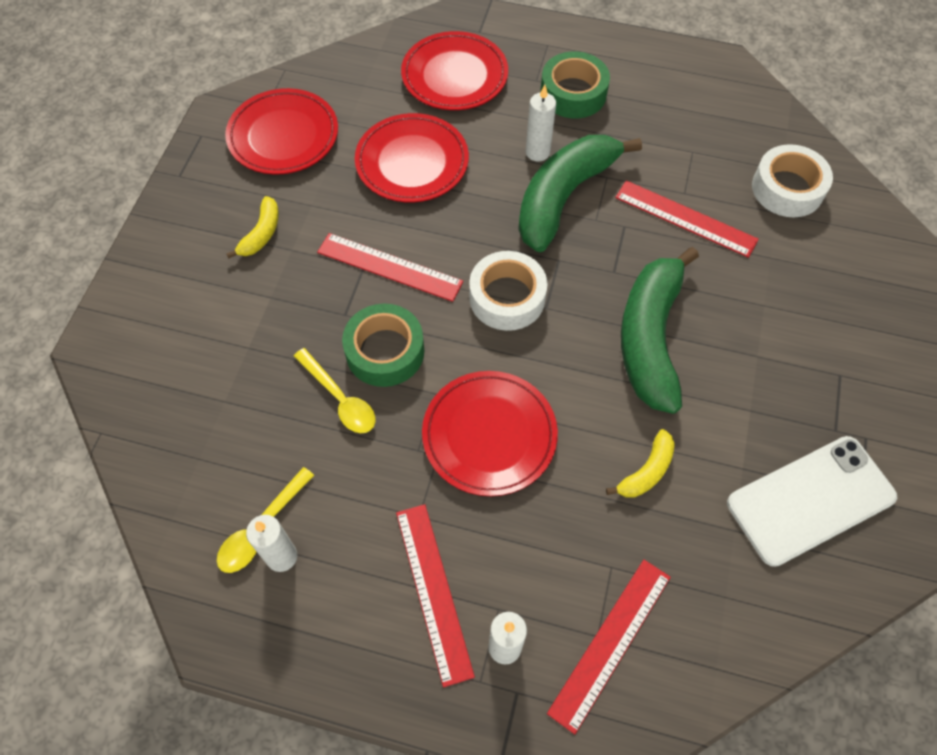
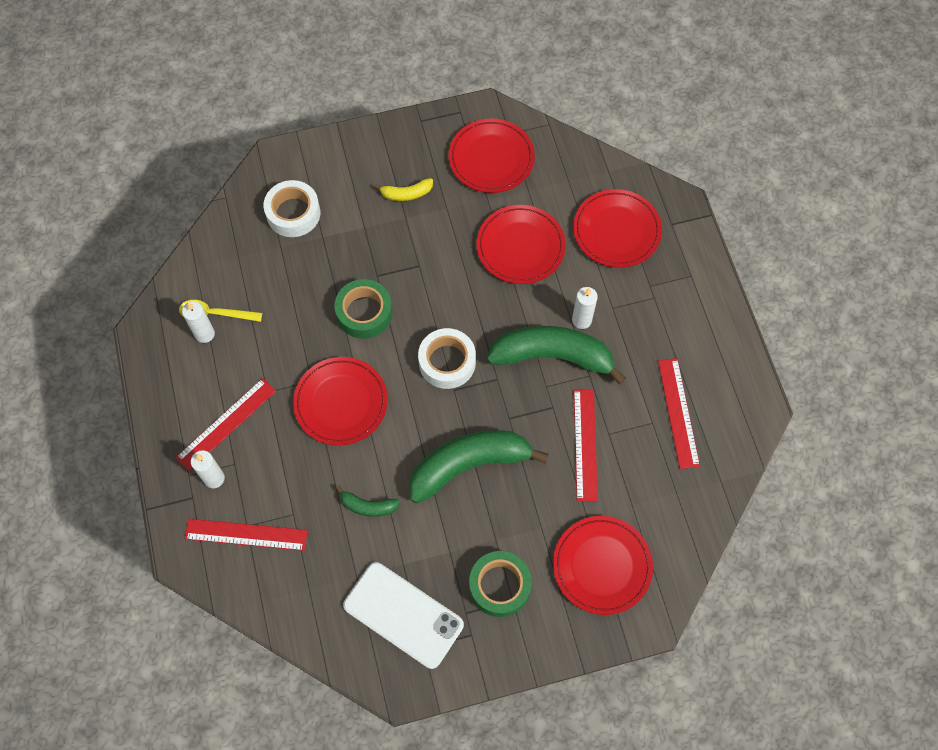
camera: 60 degrees right, 5 degrees up
(340, 398) = (317, 306): yellow spoon -> none
(389, 267) = (428, 280): red ruler -> red ruler (678, 412)
(573, 93) = (654, 316): green tape -> green tape (499, 586)
(646, 471) = (367, 506): yellow banana -> green banana
(787, 188) = (659, 503): white tape -> white tape (293, 213)
(836, 271) = (602, 566): none -> red plate

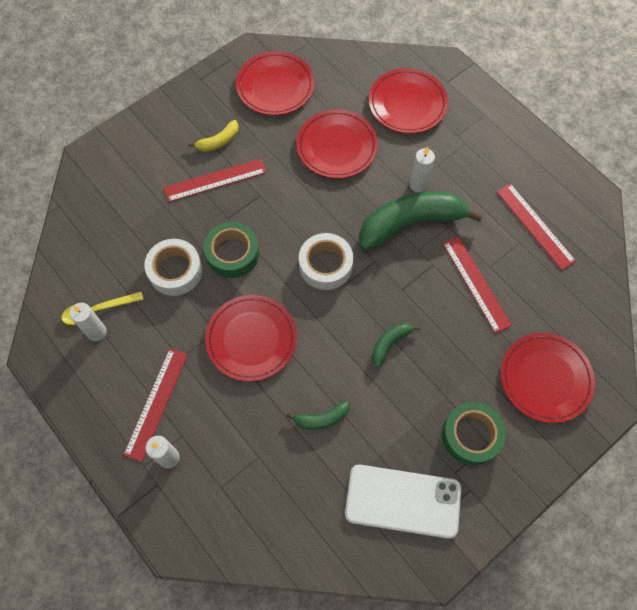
camera: 25 degrees left, 0 degrees up
(246, 535) = (224, 496): red ruler -> red ruler (215, 180)
(293, 213) = (127, 196): white tape -> white tape (175, 271)
(469, 465) = (390, 343): green banana -> green banana, size x0.46

